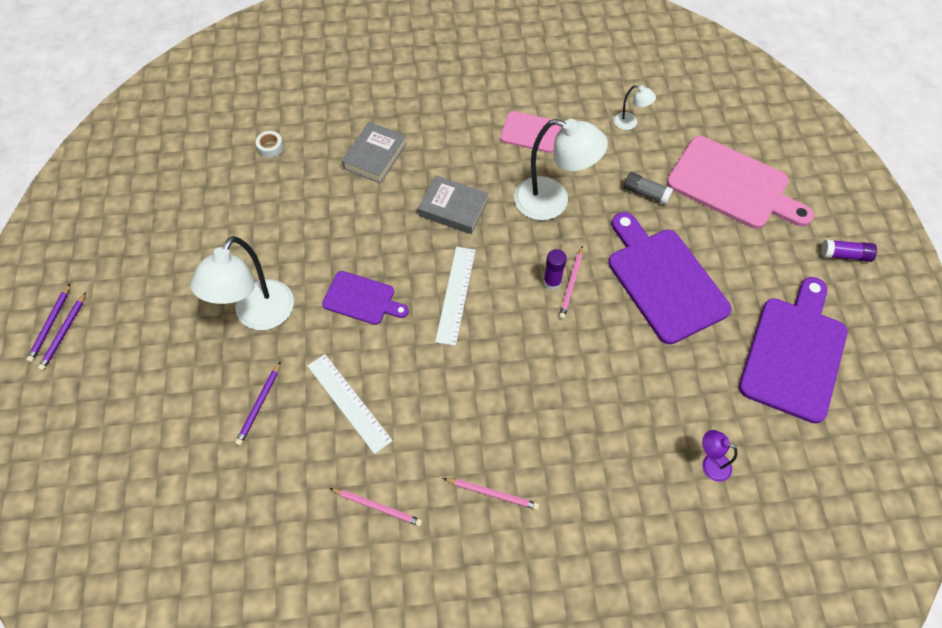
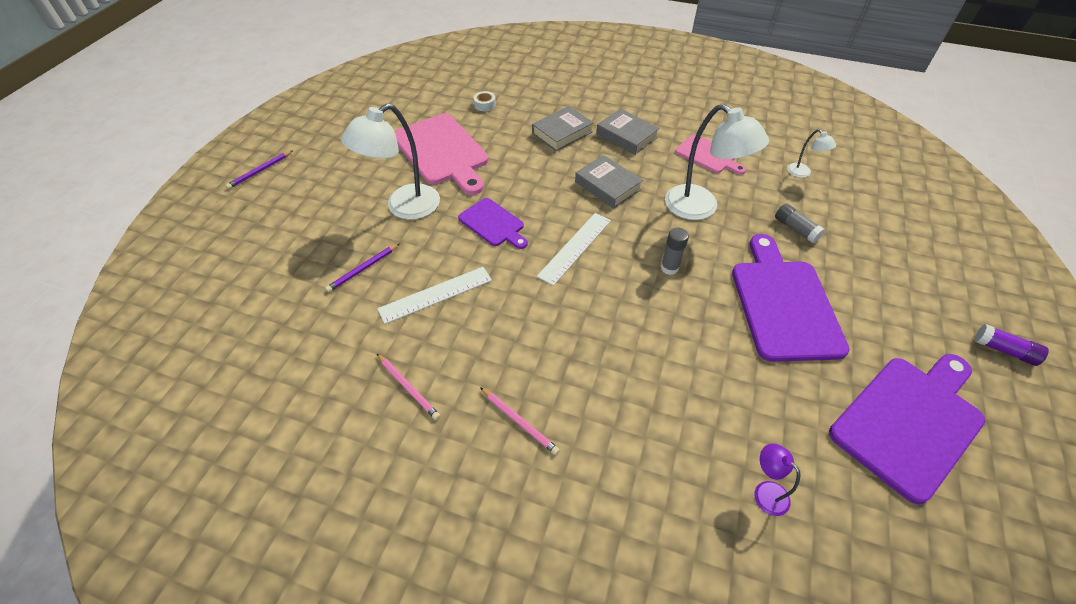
camera: 25 degrees right, 10 degrees down
(50, 324) = (255, 163): purple pencil -> none
(349, 402) = (436, 295): white ruler -> white ruler turned 75 degrees clockwise
(443, 136) = (626, 135): none -> grey book
(552, 282) = (669, 268): purple glue stick -> grey glue stick
(571, 284) = (687, 275): pink pencil -> none
(733, 185) = (891, 250): pink cutting board -> pink cutting board (442, 152)

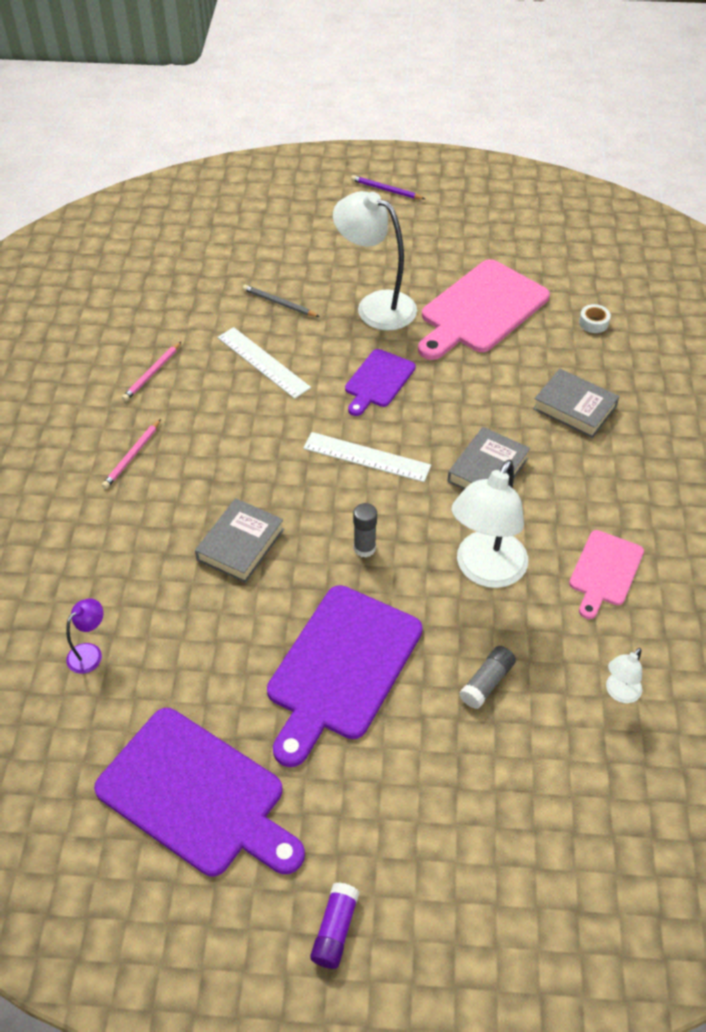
camera: 75 degrees right, 0 degrees up
(363, 269) = (279, 303): purple pencil -> grey pencil
(626, 135) = (603, 475): grey book -> grey book (240, 544)
(783, 304) = (341, 668): purple cutting board -> purple cutting board turned 135 degrees clockwise

